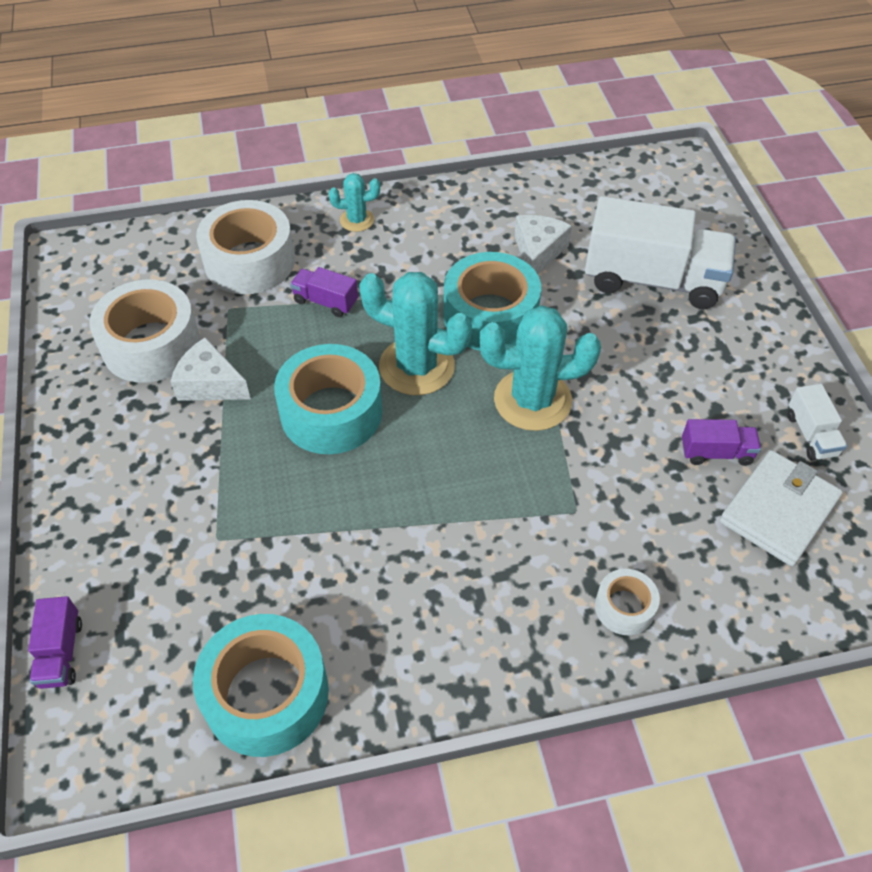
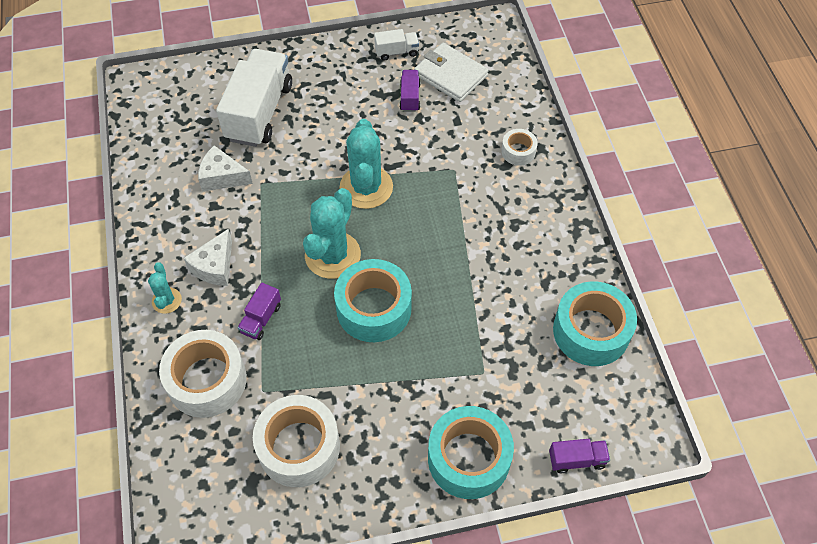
camera: 90 degrees left, 5 degrees up
(210, 384) = (343, 395): white cheese -> white cheese (215, 266)
(490, 316) = (286, 209): turquoise tape -> turquoise tape (468, 458)

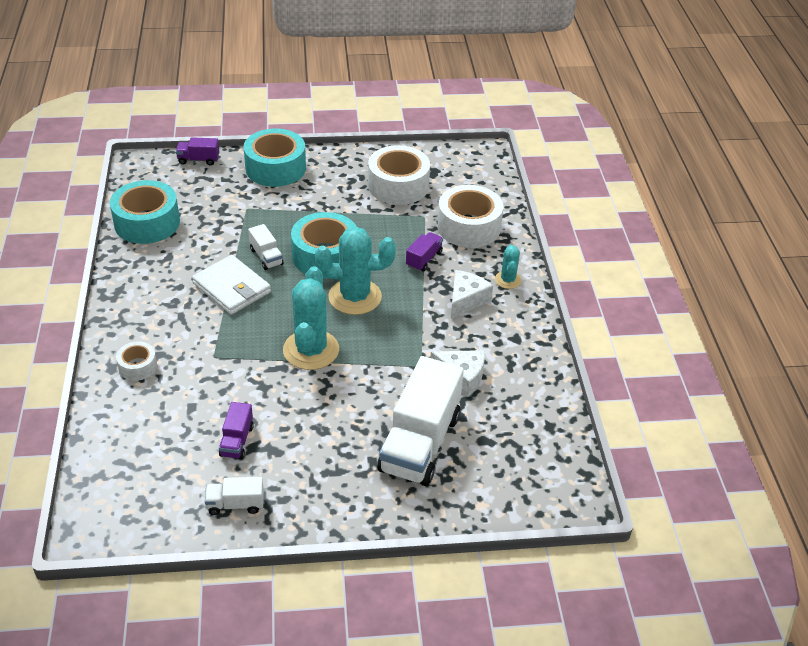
camera: 175 degrees left, 15 degrees down
(332, 255) = (355, 297): turquoise cactus -> turquoise cactus turned 60 degrees clockwise
(439, 297) = (266, 257): none -> white truck
(450, 75) = (177, 463): white wallet -> white wallet (231, 288)

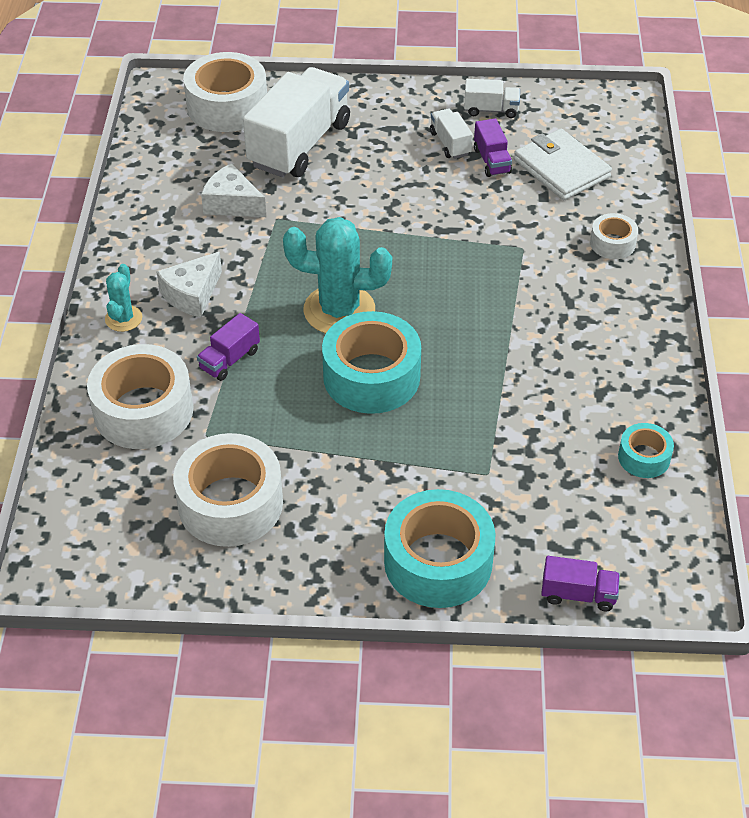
camera: 170 degrees left, 5 degrees up
(147, 223) = (644, 457): turquoise tape -> turquoise tape, size x0.51
(231, 288) = (505, 336): white wallet -> white wallet (561, 168)
(237, 441) = (491, 161): purple truck -> purple truck turned 150 degrees clockwise
(266, 257) = (457, 381): white truck -> white truck (450, 143)
(311, 350) = (405, 246): turquoise cactus -> none
(503, 483) = (227, 106): none -> white tape

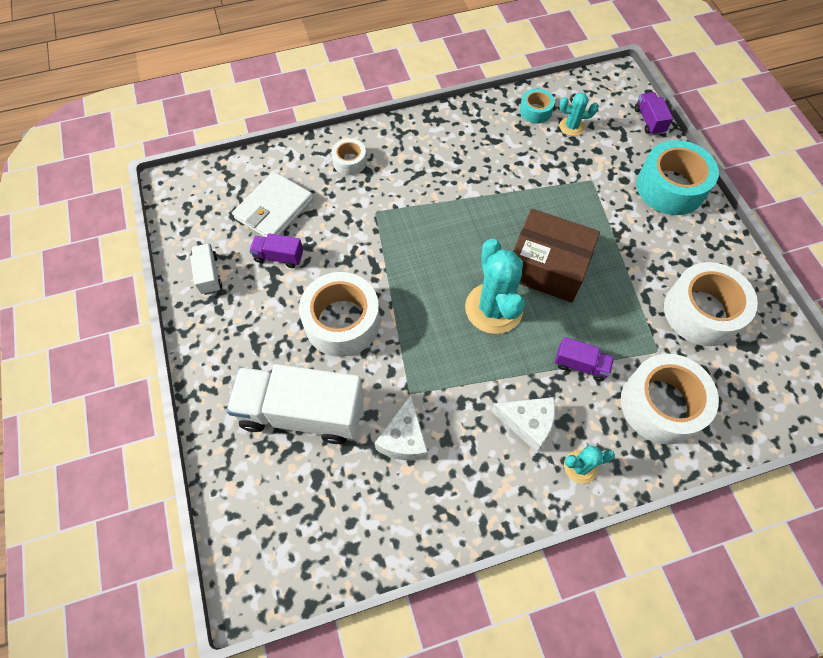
camera: 110 degrees left, 15 degrees up
(227, 106) = (261, 505): white tape -> white tape (342, 322)
(371, 376) = (547, 266): turquoise tape -> brown box
(450, 143) = (264, 292): white truck -> none
(491, 161) = (279, 256): purple truck -> purple truck turned 135 degrees counterclockwise
(598, 489) = (571, 126): none -> turquoise cactus

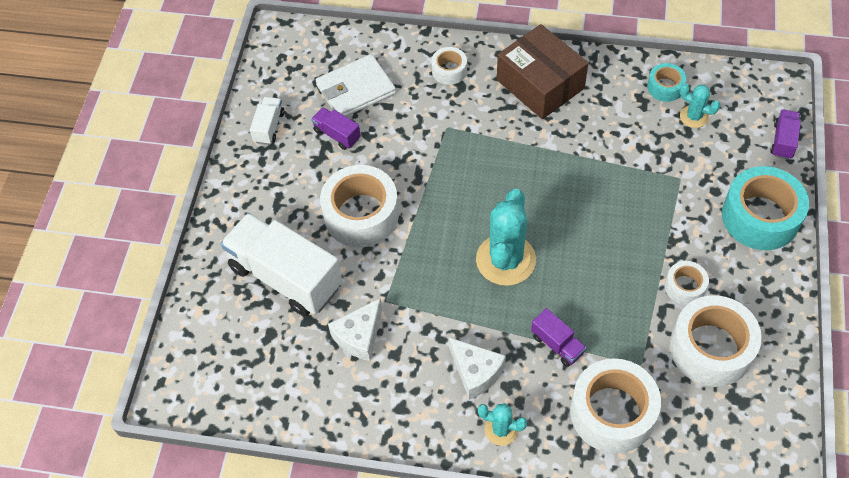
camera: 30 degrees right, 5 degrees down
(547, 266) = (581, 243): brown box -> brown box (540, 84)
(650, 269) = (685, 287): none -> white tape

